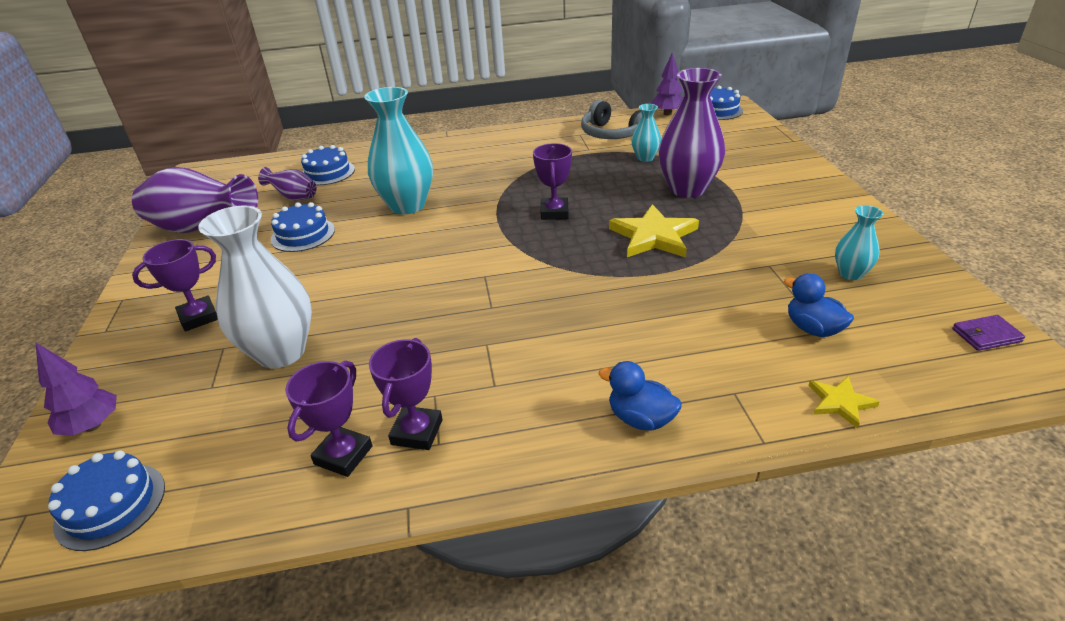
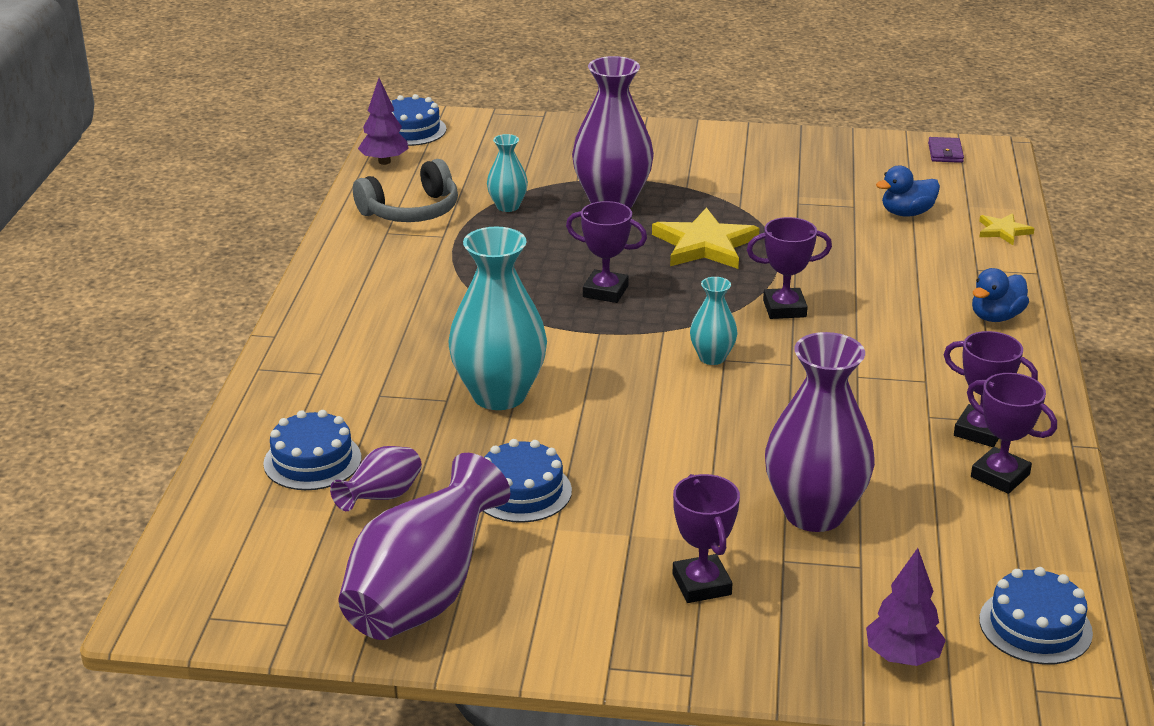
camera: 75 degrees left, 5 degrees down
(281, 352) = (814, 513): white vase -> purple vase
(576, 289) = (784, 309): none -> purple trophy
(850, 274) = (834, 173): turquoise vase -> turquoise vase (712, 357)

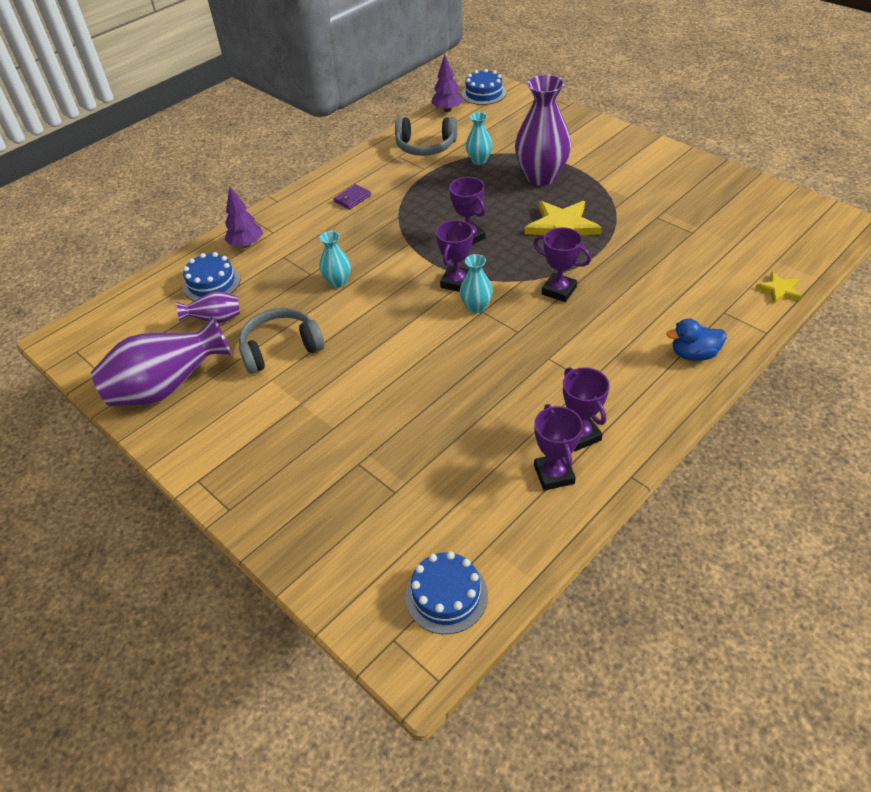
camera: 40 degrees right, 15 degrees up
(499, 395) = (338, 282): turquoise vase -> turquoise vase, size x0.50
(522, 491) = (281, 348): blue cake -> grey headphones
(701, 584) = (298, 455): purple trophy -> purple trophy (456, 282)
(814, 513) = (411, 441): purple vase -> none
(902, 657) = (345, 567): purple tree -> purple tree (246, 244)
(907, 213) = (723, 250): blue duck -> none
(945, 153) = (808, 213): purple wallet -> purple wallet (352, 198)

